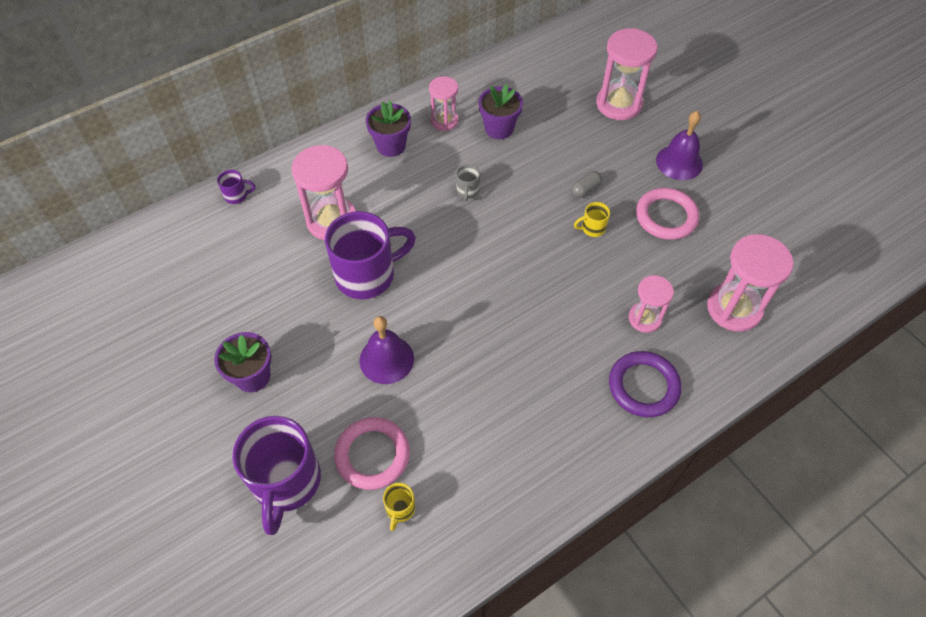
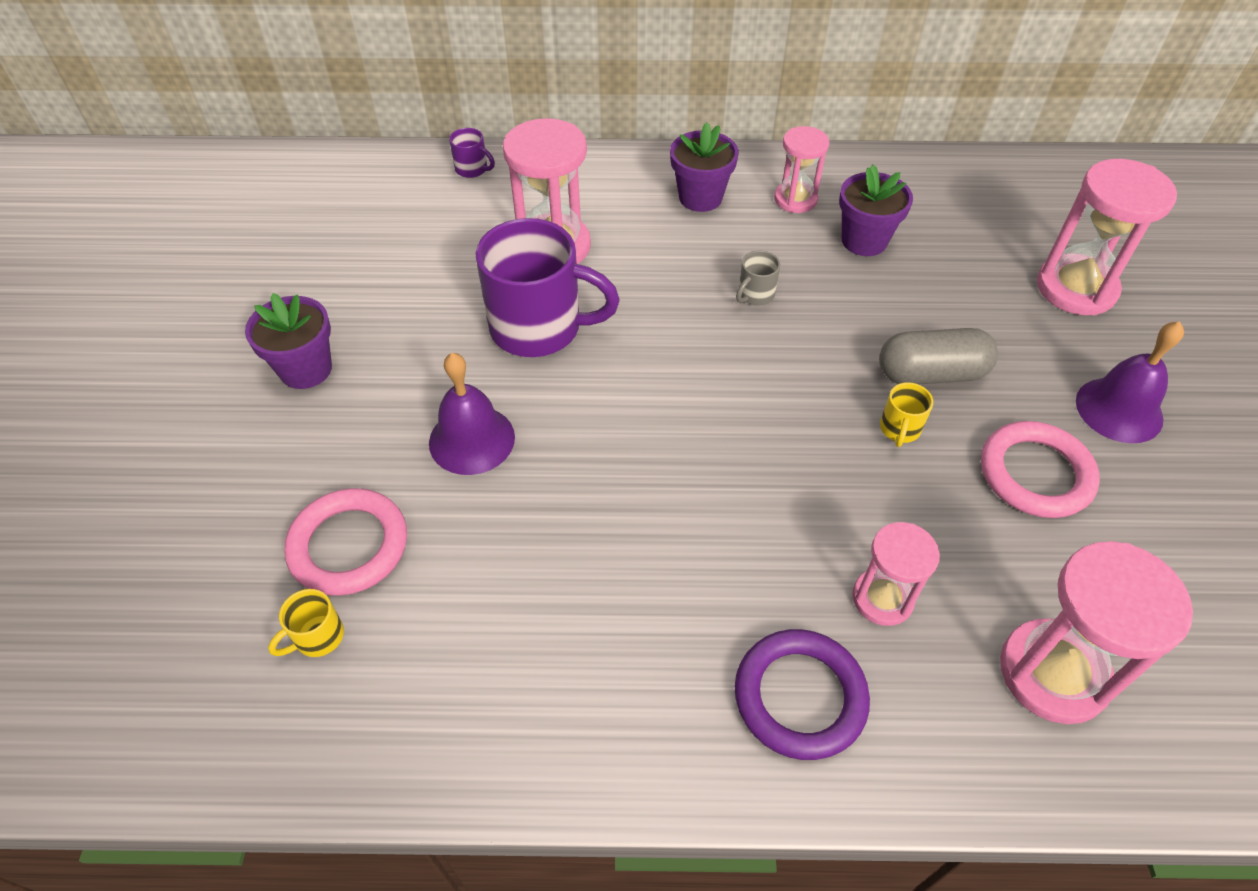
camera: 35 degrees right, 5 degrees down
(286, 482) = (225, 513): purple mug -> none
(585, 189) = (931, 373): grey capsule -> grey capsule, size x1.85
(592, 228) = (899, 429): yellow mug -> yellow mug turned 90 degrees counterclockwise

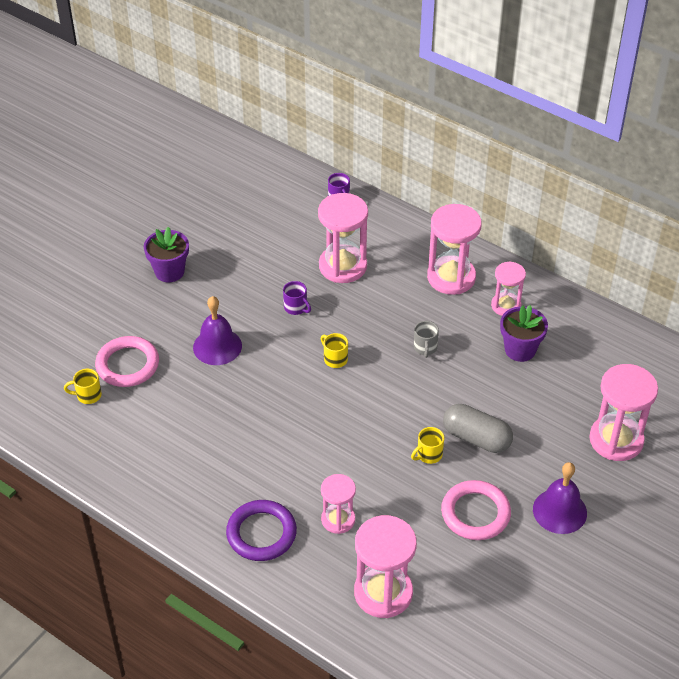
camera: 35 degrees right, 5 degrees down
(539, 328) = (296, 308): purple mug -> purple mug, size x0.42
(655, 368) = (335, 359): none -> yellow mug
(700, 197) = (451, 277): purple flower pot -> pink hourglass
(755, 295) = (425, 348): grey mug -> grey mug turned 75 degrees counterclockwise

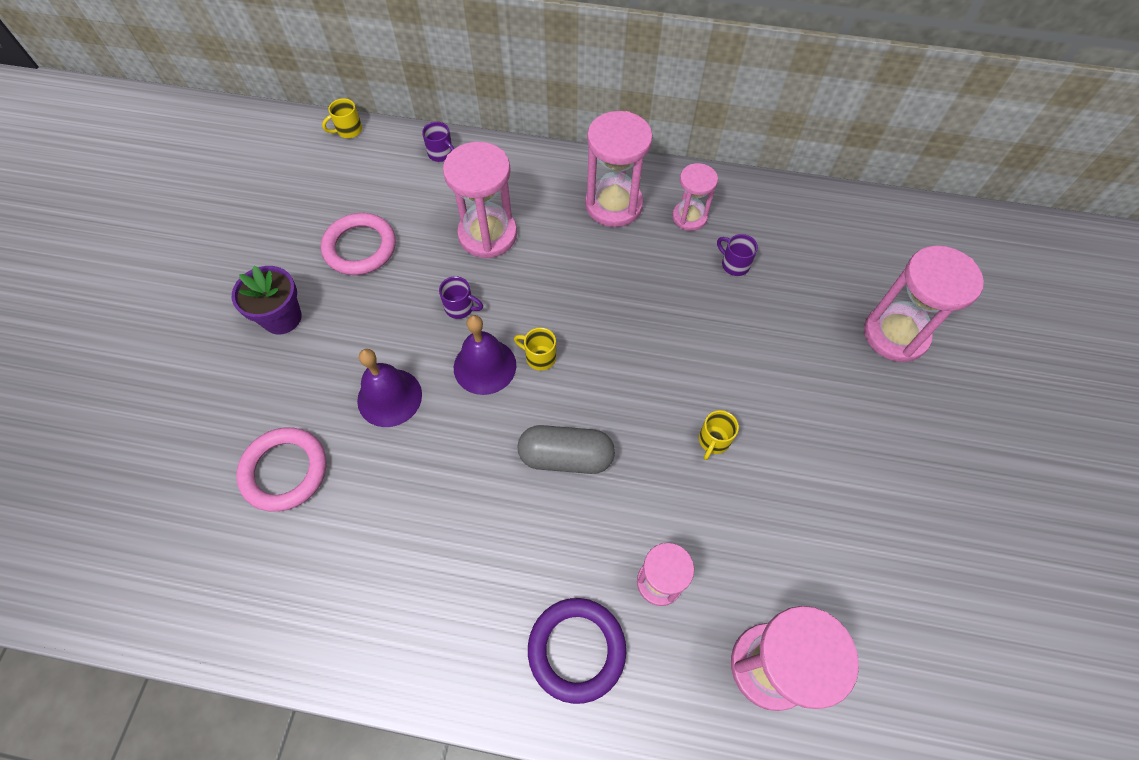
camera: 25 degrees left, 15 degrees up
(88, 395) = (250, 540): yellow mug -> yellow mug (348, 130)
(425, 348) = (633, 302): grey mug -> none
(475, 513) = (809, 497): pink ring -> pink ring (360, 247)
(476, 438) = (752, 395): grey capsule -> grey capsule (566, 457)
(520, 350) = (734, 264): purple flower pot -> purple mug
(559, 511) = (894, 451): purple bell -> purple bell (485, 366)

